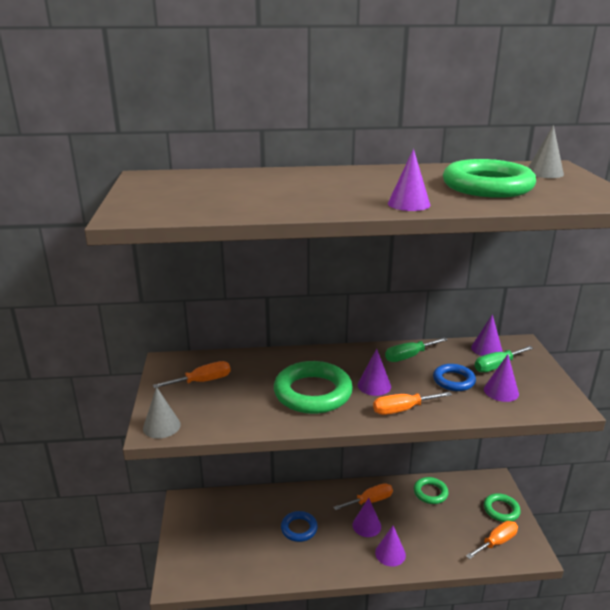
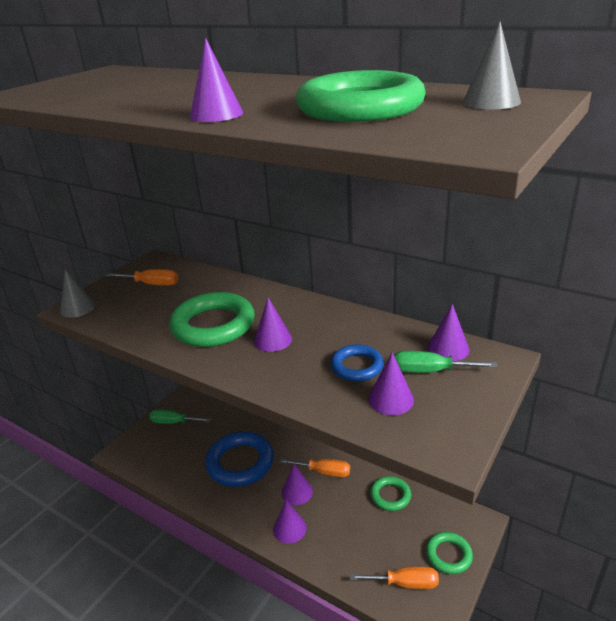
camera: 40 degrees right, 5 degrees up
(299, 528) = (240, 463): blue ring -> blue ring, size x1.82
(402, 409) = (262, 373): orange screwdriver -> none
(409, 356) = (349, 325): green screwdriver -> green screwdriver (174, 422)

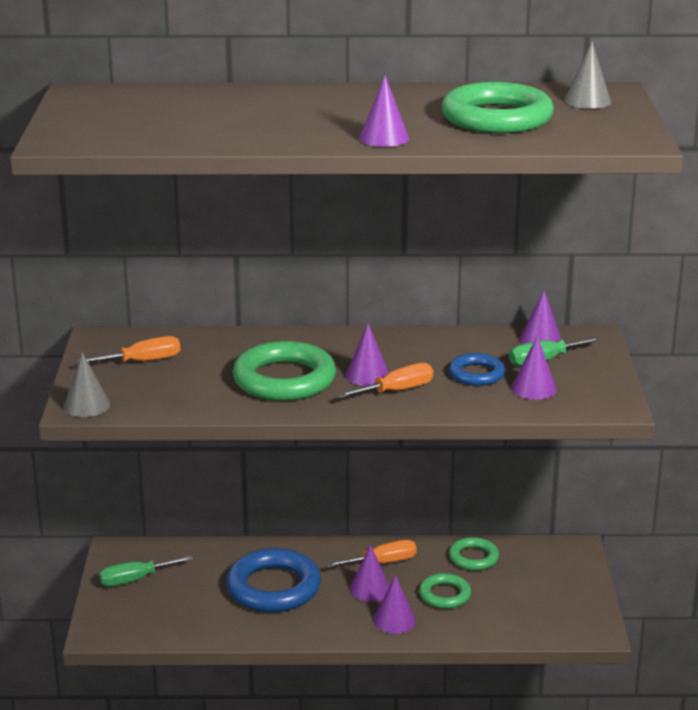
camera: 35 degrees left, 5 degrees down
(405, 583) = (548, 616): orange screwdriver -> orange screwdriver (397, 391)
(448, 555) = (570, 582): green ring -> green ring (444, 595)

